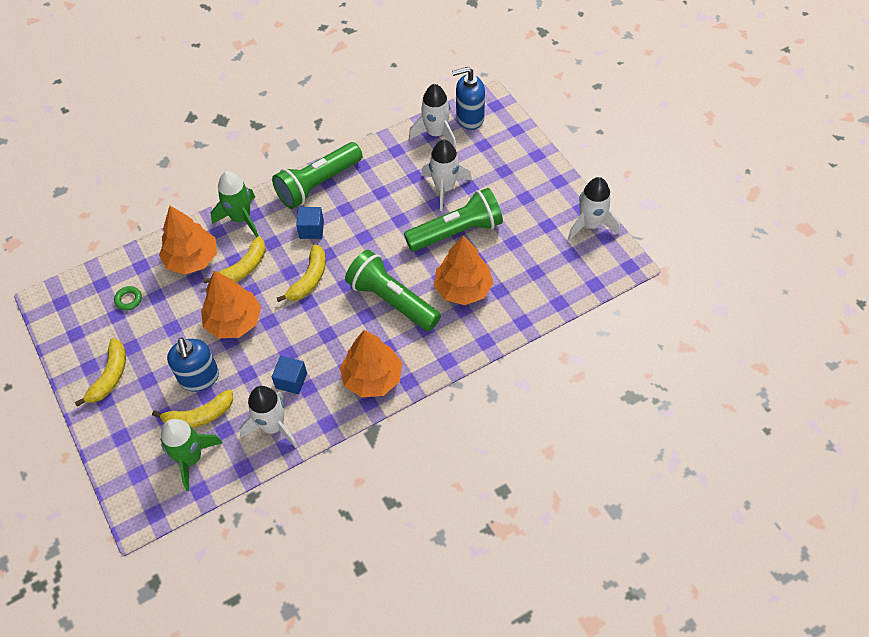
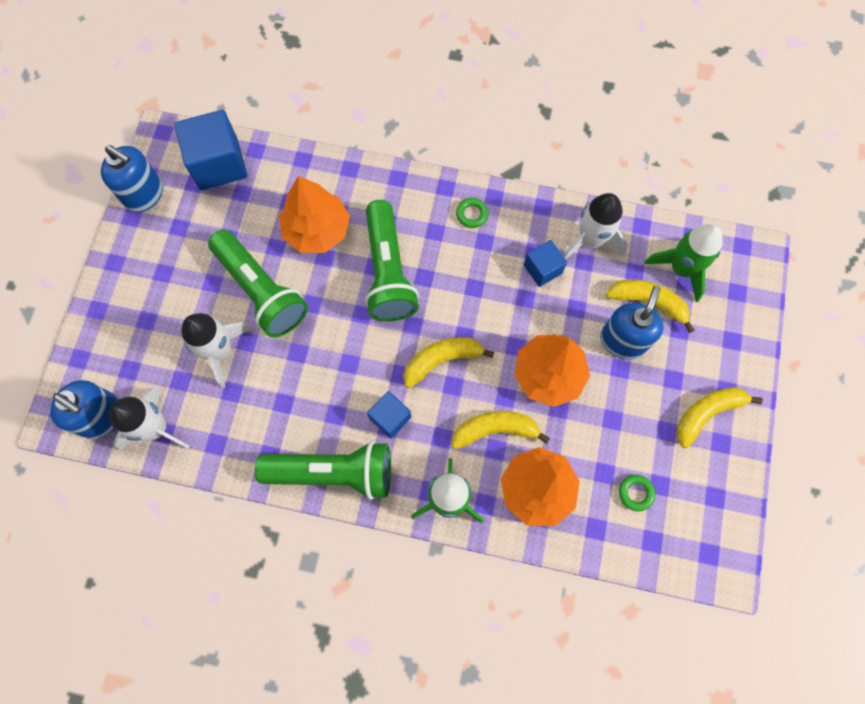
camera: 140 degrees left, 15 degrees up
(372, 378) = (472, 214): orange tree -> green ring
(457, 232) = (261, 291): green flashlight -> green flashlight turned 150 degrees counterclockwise
(570, 276) = (219, 164): none -> blue cube
(590, 225) = (144, 195): white rocket -> blue soap dispenser

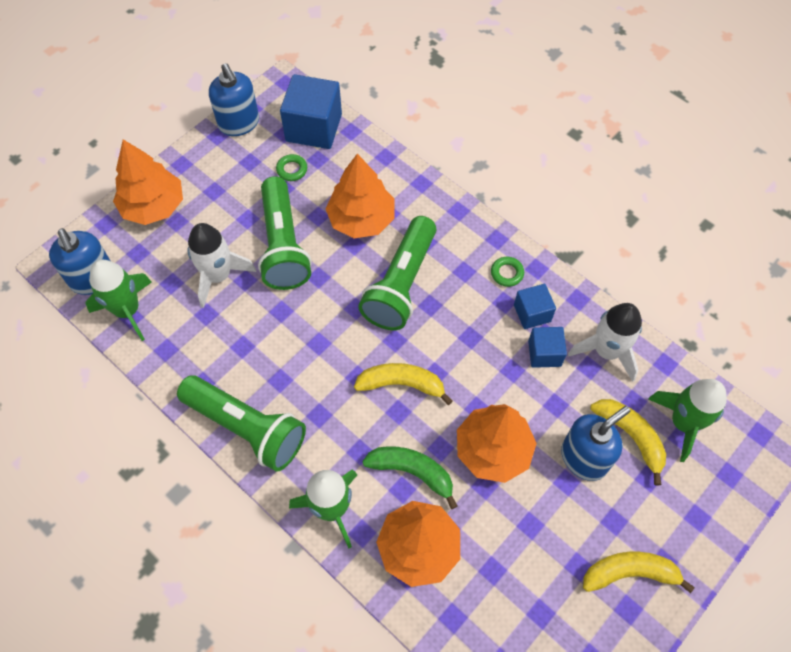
camera: 30 degrees right, 10 degrees down
(114, 317) = (153, 206): none -> orange tree
(156, 428) = (128, 310): white rocket -> green rocket
(390, 418) = (325, 409): blue cube -> blue cube (532, 313)
(495, 430) = (412, 472): yellow banana -> green banana
(635, 493) = (512, 607): green ring -> green ring (292, 169)

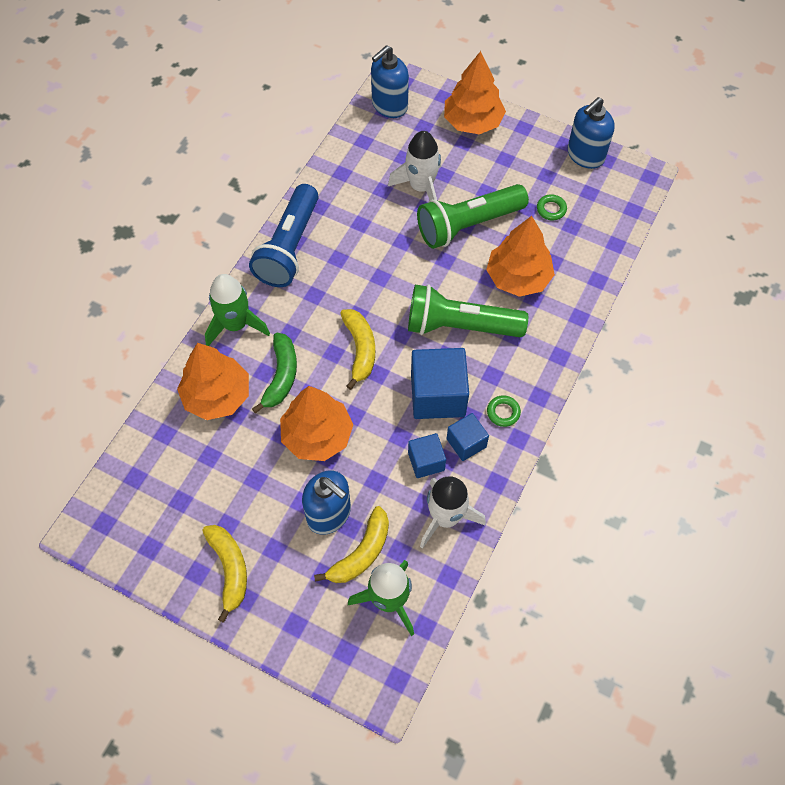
camera: 75 degrees right, 0 degrees up
(128, 310) = (368, 137): green rocket -> none
(247, 428) = (289, 247): green flashlight -> blue flashlight
(314, 128) = (606, 213): blue cube -> blue cube (438, 395)

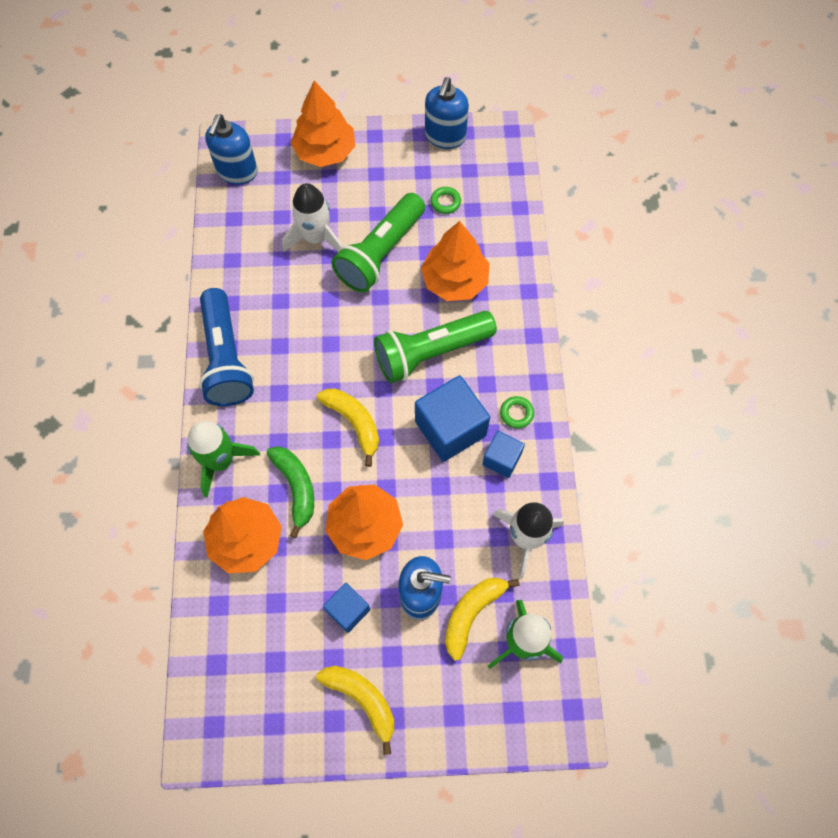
camera: 30 degrees left, 5 degrees up
(361, 553) = (472, 613): yellow banana -> yellow banana turned 150 degrees counterclockwise
(426, 461) = (477, 496): blue cube -> blue cube (348, 610)

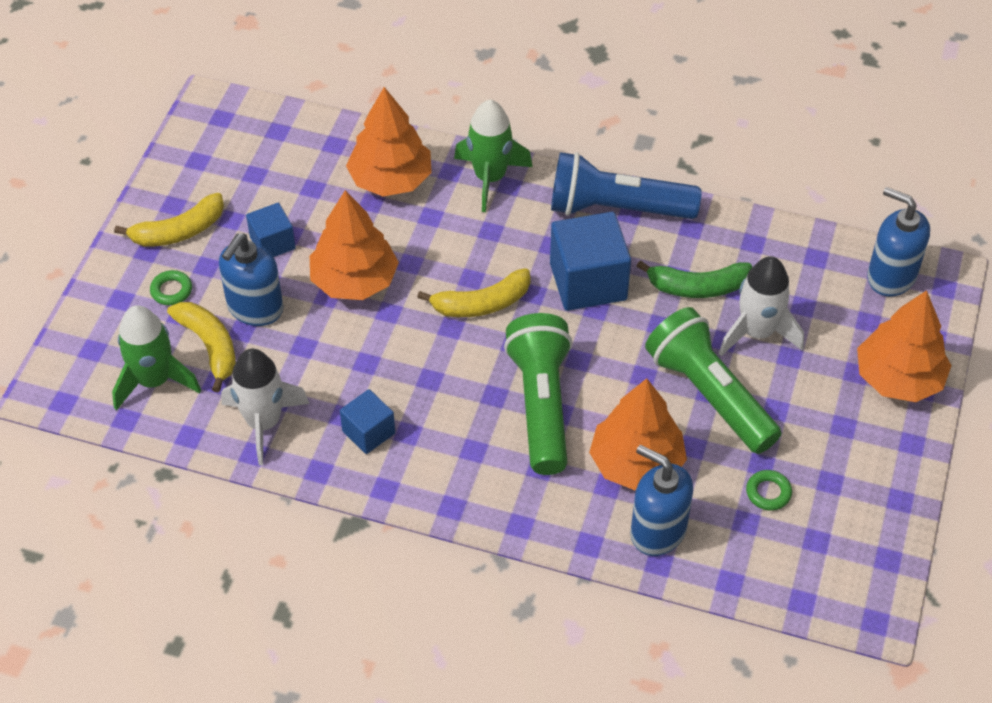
camera: 110 degrees right, 15 degrees down
(296, 488) = (428, 233): green banana -> green banana (697, 287)
(445, 136) = (886, 529): blue soap dispenser -> blue soap dispenser (657, 531)
(450, 428) = (431, 393): blue cube -> blue cube (588, 281)
(516, 413) = (419, 468): green ring -> green ring (171, 290)

